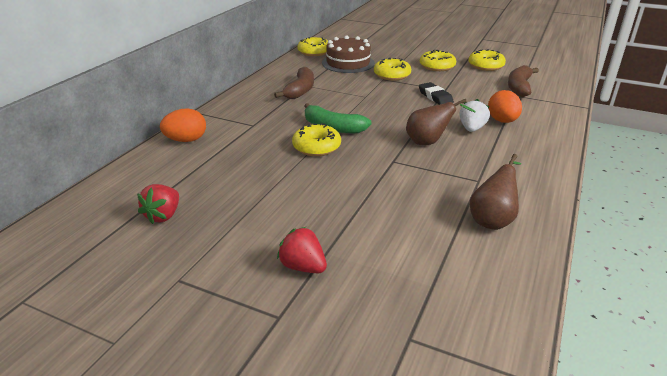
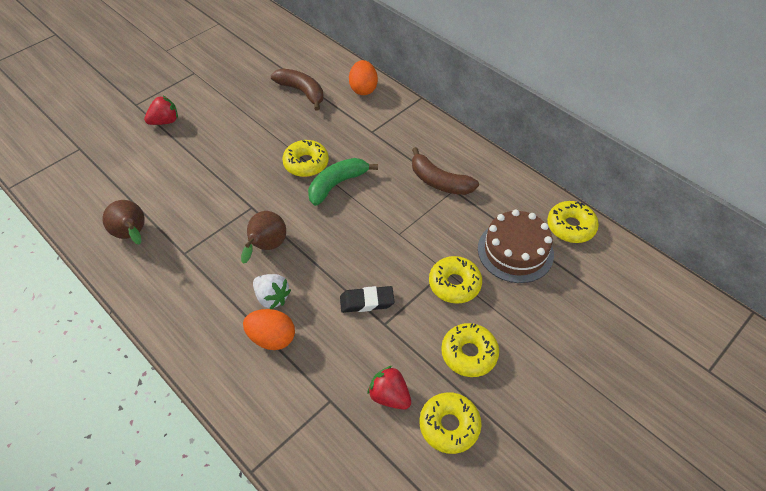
camera: 110 degrees right, 20 degrees up
(163, 216) = (260, 71): red strawberry -> red strawberry (389, 396)
(519, 87) = (352, 422): brown banana -> brown banana (302, 92)

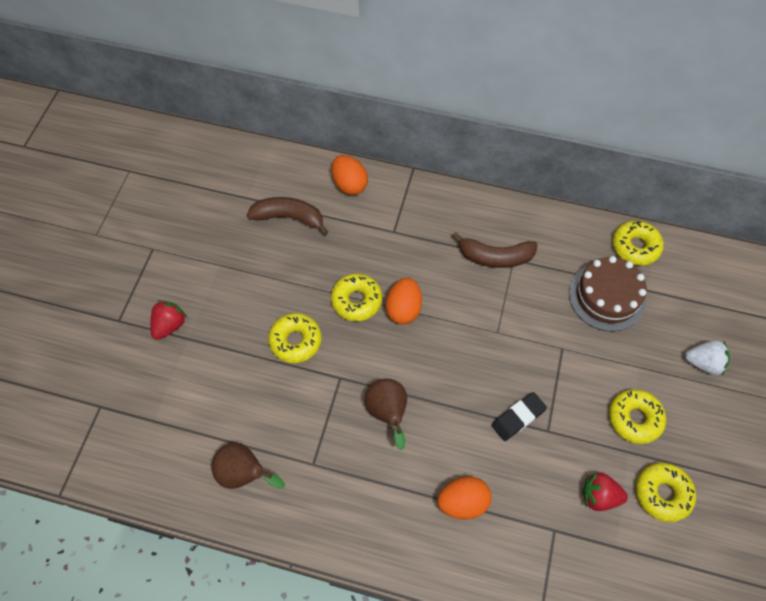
camera: 30 degrees left, 10 degrees up
(272, 297) = (432, 462): white strawberry -> white strawberry (703, 363)
(337, 184) = (403, 309): green banana -> orange egg
(454, 284) = (579, 358): yellow donut -> yellow donut (295, 341)

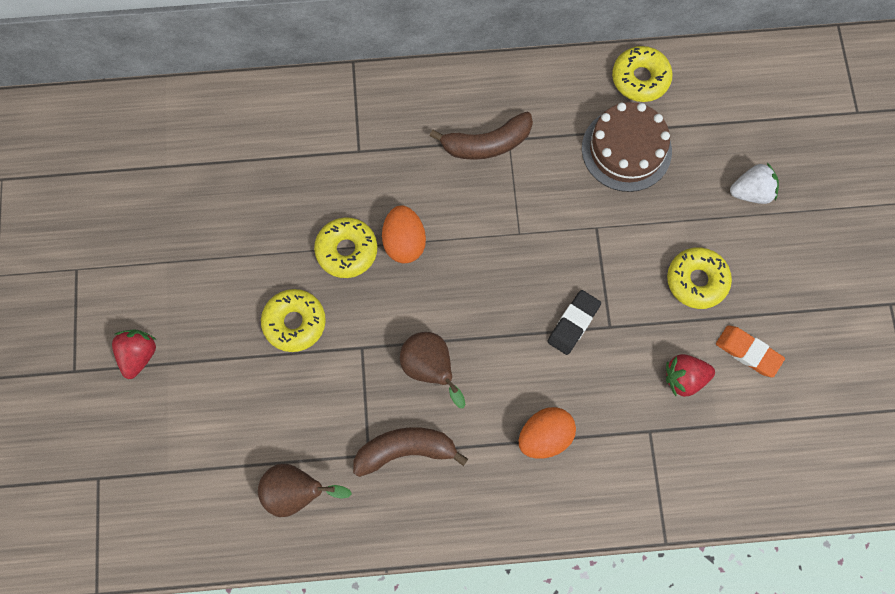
camera: 20 degrees left, 10 degrees up
(289, 217) = (227, 174): brown banana -> brown banana (405, 450)
(349, 184) = (284, 108): orange egg -> none
(662, 493) = (748, 352): yellow donut -> orange eraser

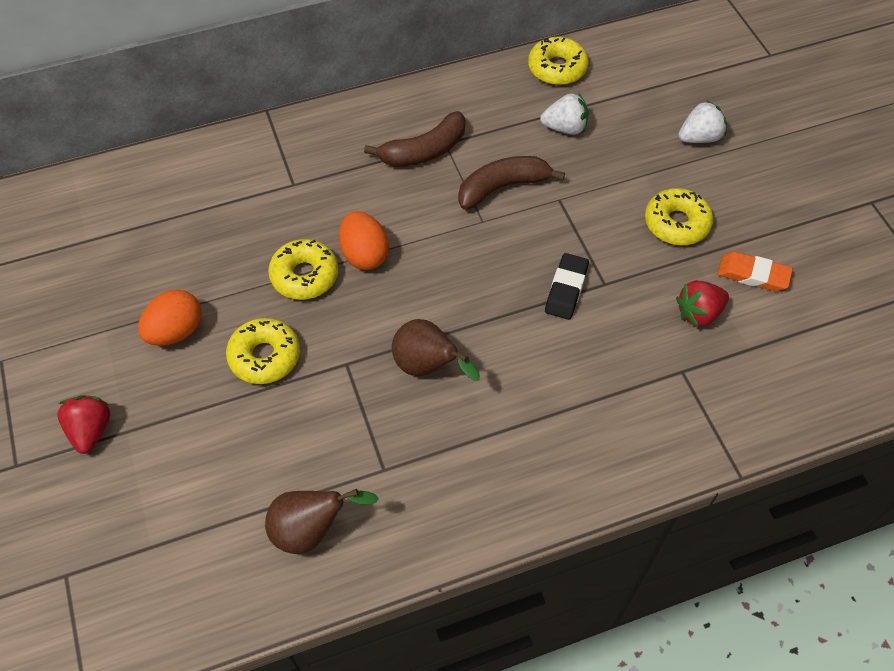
camera: 15 degrees left, 15 degrees down
(405, 450) = (424, 455): brown banana -> brown banana (502, 187)
(545, 437) = (573, 403): orange egg -> orange egg (176, 331)
(626, 150) = (565, 128): brown cake -> white strawberry

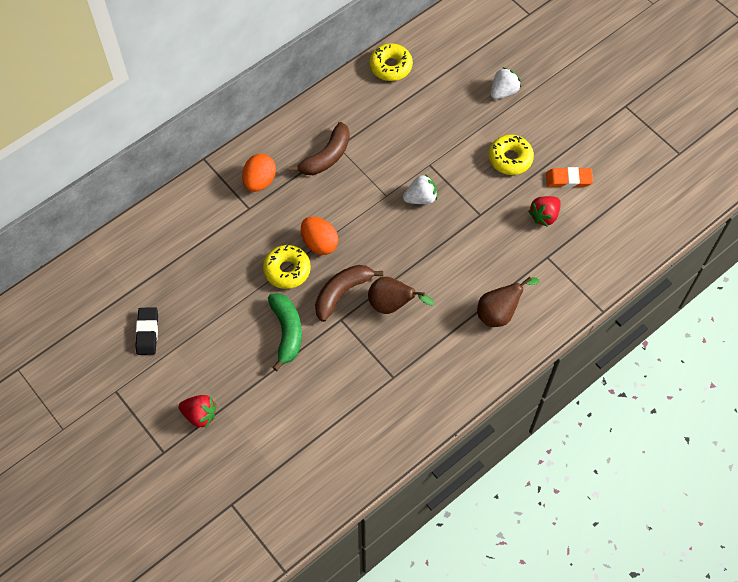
camera: 20 degrees left, 5 degrees up
(91, 430) = (200, 415): red strawberry -> red strawberry turned 135 degrees clockwise
(176, 331) = (221, 334): orange egg -> orange egg (260, 181)
(265, 356) = (287, 332): yellow donut -> green banana
(311, 530) = (366, 427): brown pear -> brown pear (499, 313)
(502, 187) = (389, 167): brown banana -> brown banana (342, 293)
(565, 128) = (413, 111): white strawberry -> white strawberry (420, 198)
(566, 289) = (457, 226): black eraser -> black eraser (147, 332)

